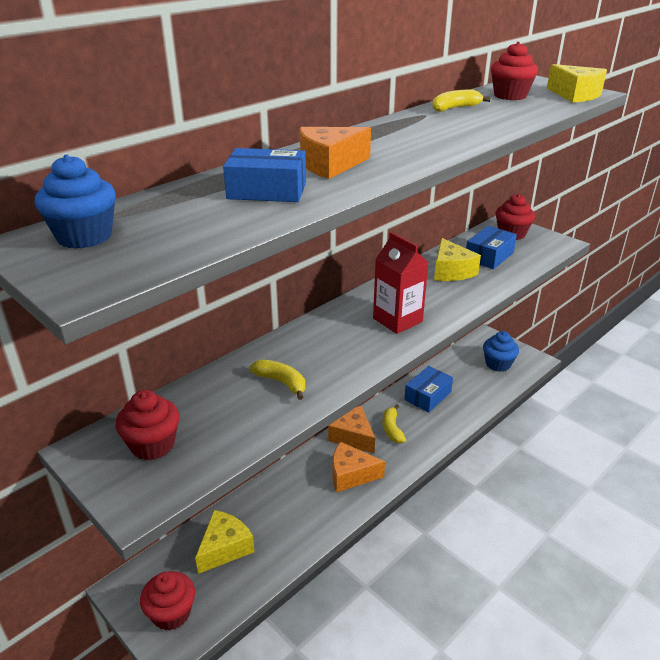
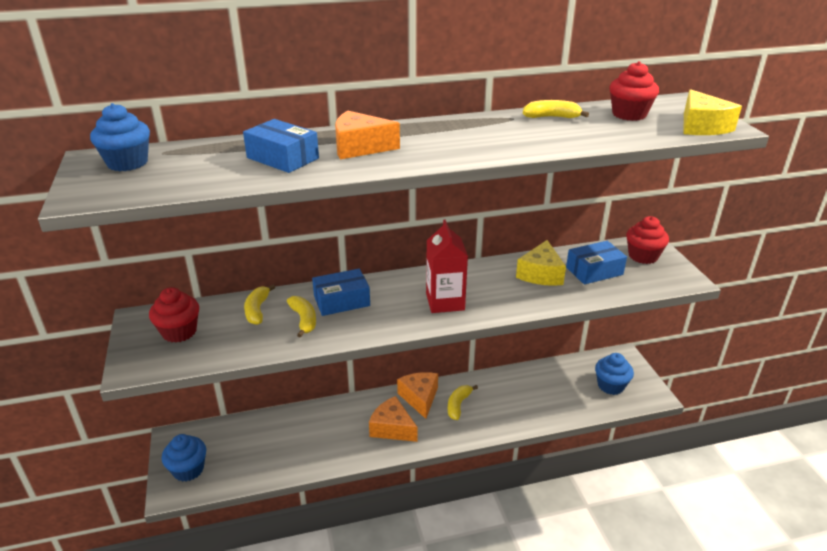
camera: 30 degrees right, 0 degrees up
(171, 613) = (188, 469): red cupcake -> blue cupcake
(220, 391) = (257, 310): none -> yellow banana
(225, 548) = (257, 441): yellow cheese -> none
(427, 396) = (515, 389): blue box -> blue box (341, 301)

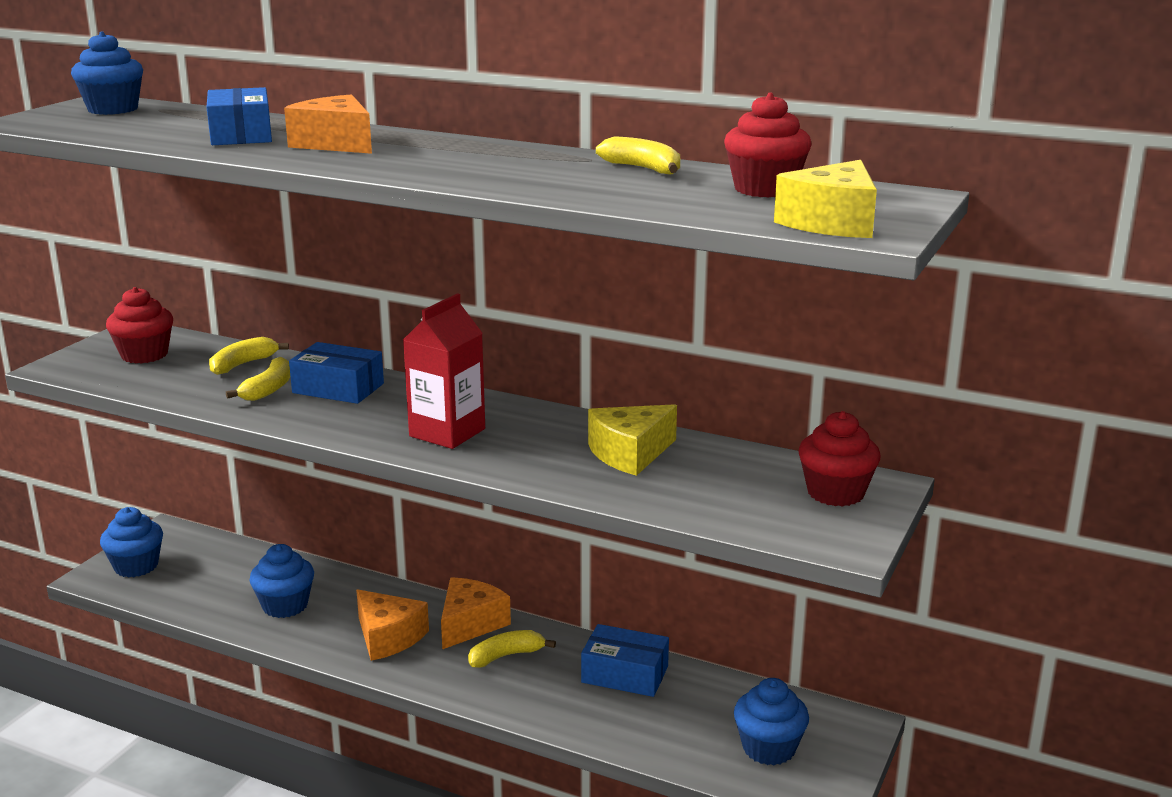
camera: 40 degrees right, 10 degrees down
(314, 442) = (285, 605): none -> blue cupcake
(392, 428) = (388, 637): orange cheese -> orange cheese turned 150 degrees clockwise
(594, 271) = (716, 479): blue box -> blue box (625, 674)

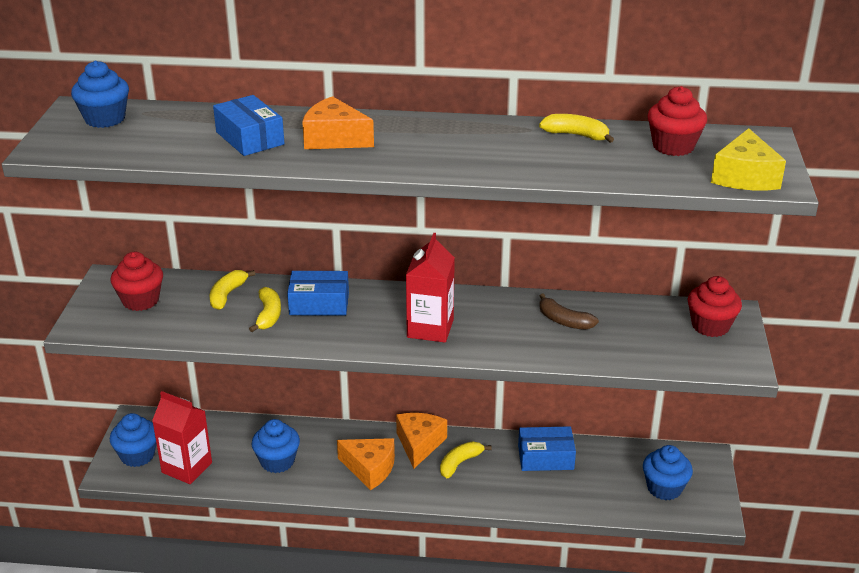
camera: 20 degrees left, 10 degrees up
(178, 590) = (187, 467): none -> red carton
(630, 453) = (564, 321): yellow cheese -> brown banana

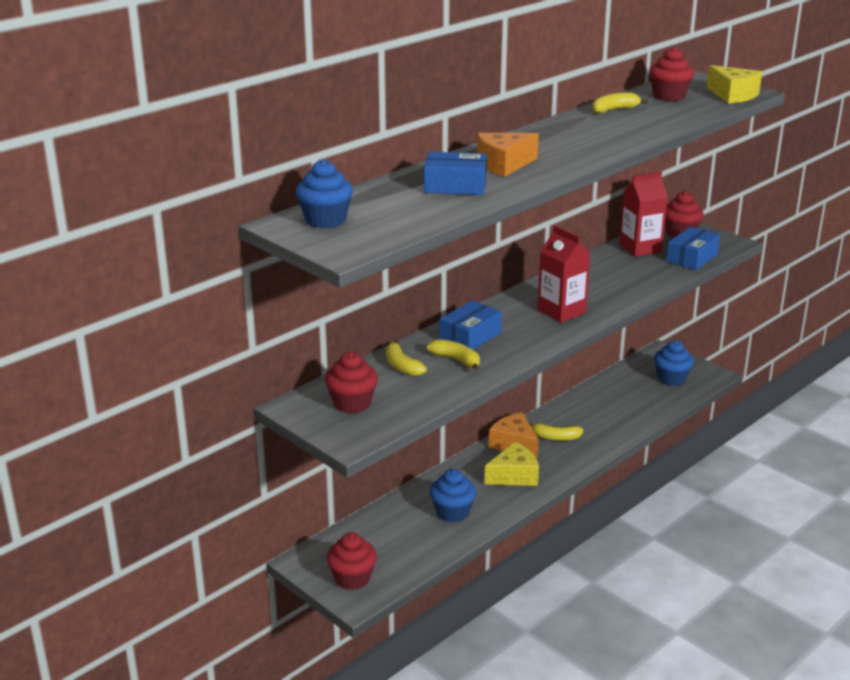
camera: 50 degrees left, 5 degrees down
(137, 455) = (352, 578): blue cupcake -> red cupcake
(187, 467) = (402, 558): red carton -> red carton (640, 248)
(370, 469) = (514, 476): orange cheese -> yellow cheese
(460, 463) = (555, 437): yellow banana -> yellow banana turned 75 degrees counterclockwise
(545, 457) = (591, 404): blue box -> blue box (692, 258)
(564, 321) = (615, 269): brown banana -> none

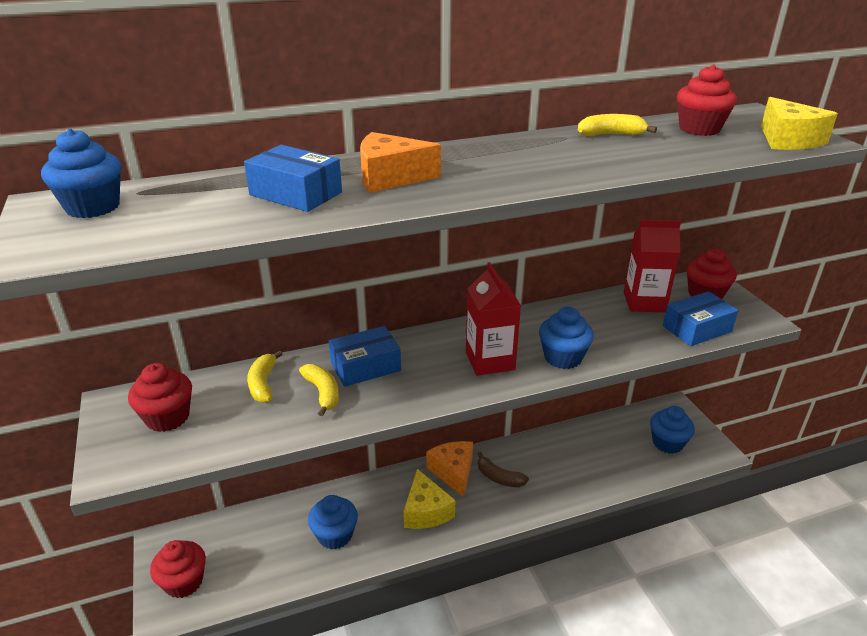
camera: 25 degrees right, 5 degrees up
(514, 476) = (426, 511): yellow cheese -> yellow cheese turned 75 degrees clockwise
(555, 437) = (499, 477): yellow banana -> brown banana
(612, 297) = (563, 357): none -> blue cupcake

